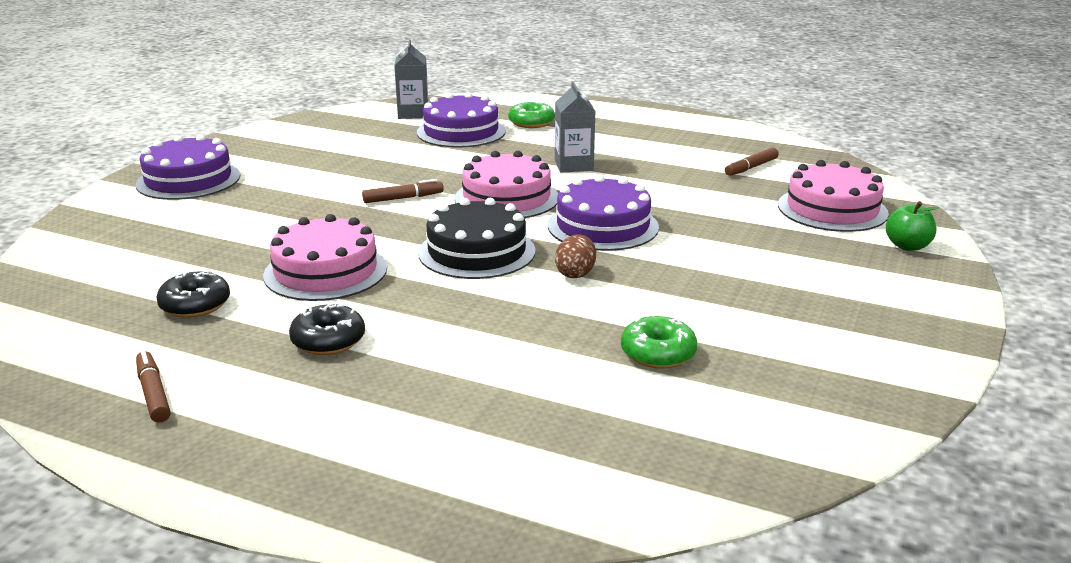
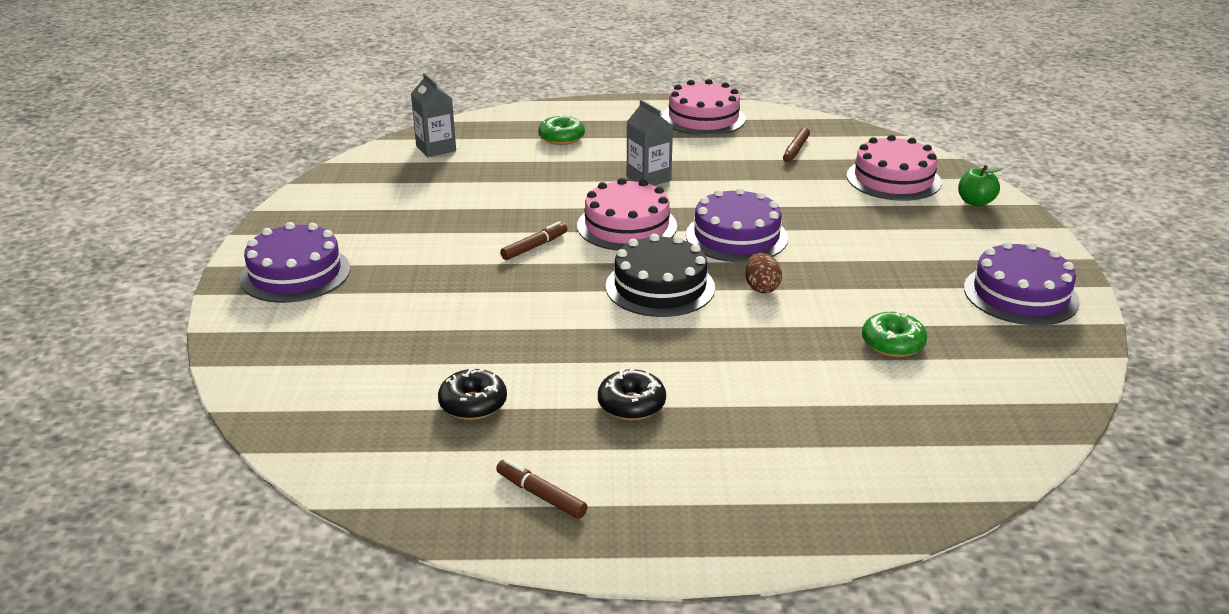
camera: 25 degrees left, 5 degrees up
(325, 271) = (551, 339): pink cake -> pink cake (703, 118)
(461, 132) = (506, 161): purple cake -> purple cake (1020, 295)

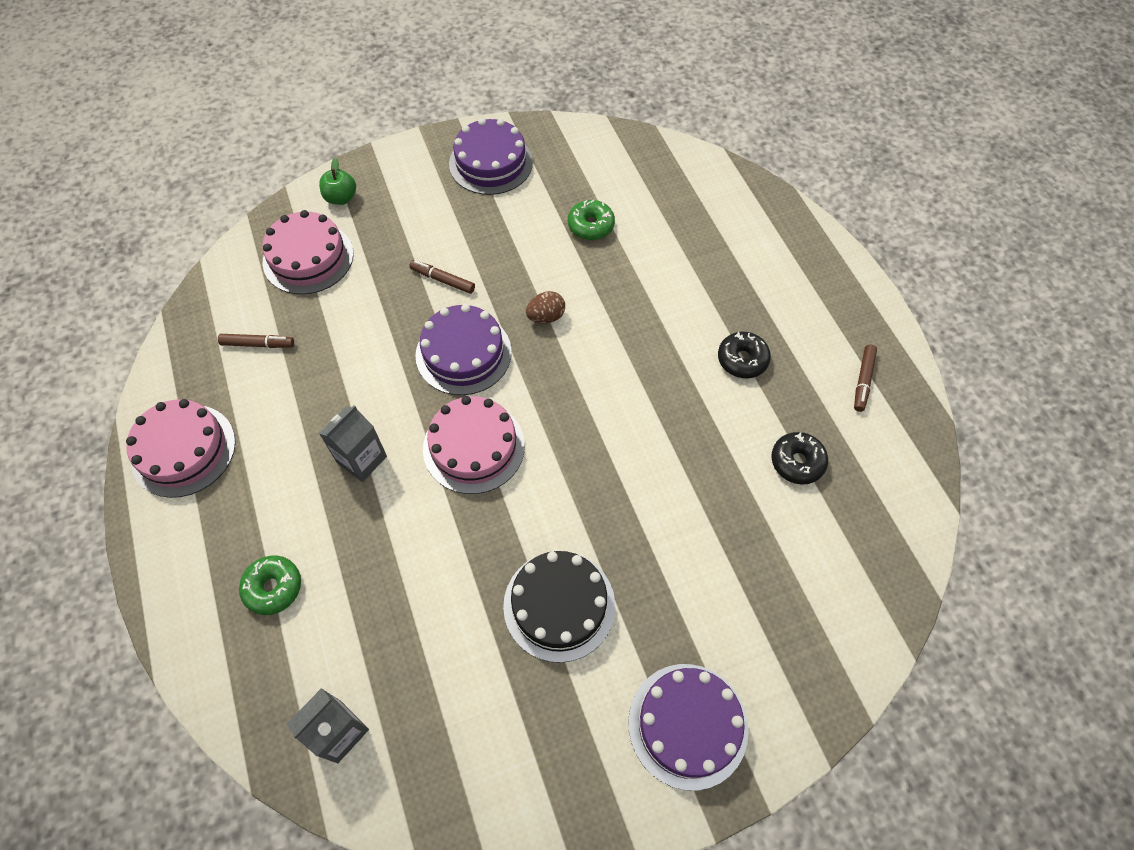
camera: 110 degrees left, 30 degrees up
(534, 247) = (544, 513): brown marker -> brown marker (443, 280)
(660, 287) = (574, 387): black cake -> black cake (559, 605)

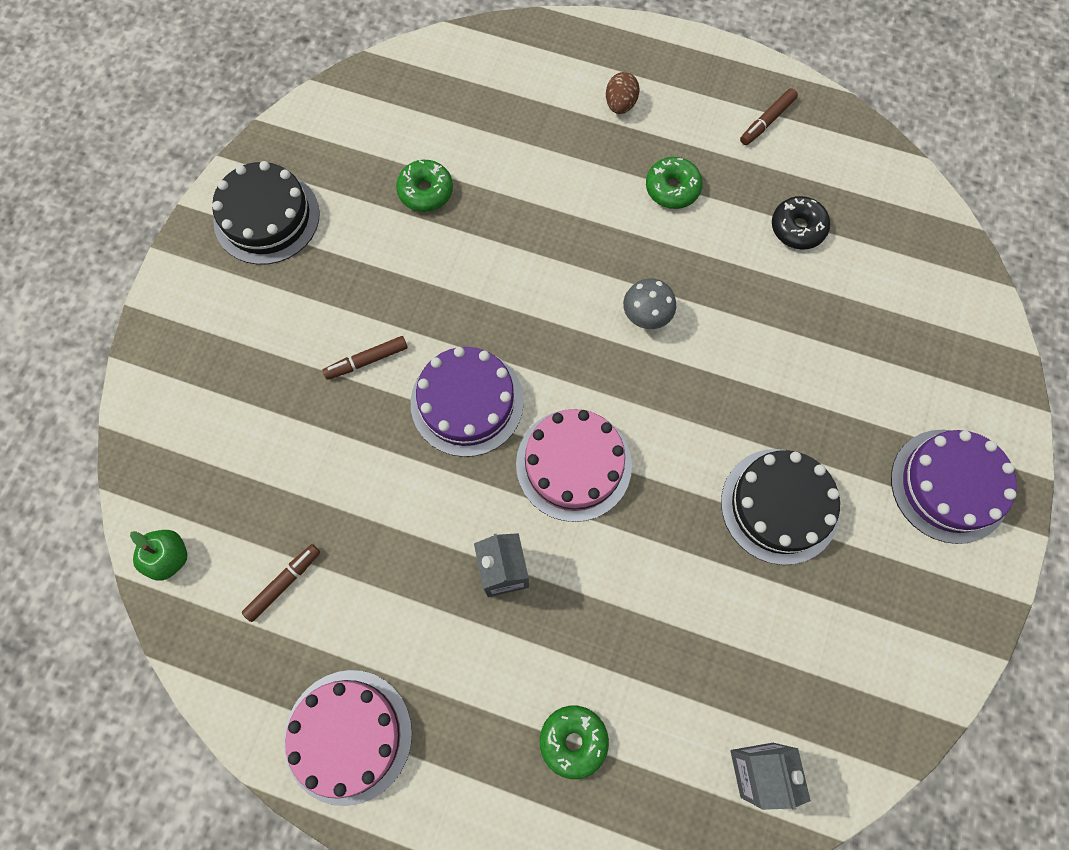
camera: 50 degrees left, 10 degrees up
(308, 258) = (219, 465): pink cake -> none
(341, 198) = (172, 382): green apple -> green apple (169, 557)
(491, 163) = (266, 217): purple cake -> black cake
(546, 317) = (491, 304): brown egg -> brown egg (620, 104)
(625, 413) = (645, 317): none -> grey mushroom
(742, 359) = (672, 188): black donut -> green donut
(863, 380) = (767, 121): brown marker -> brown marker turned 75 degrees clockwise

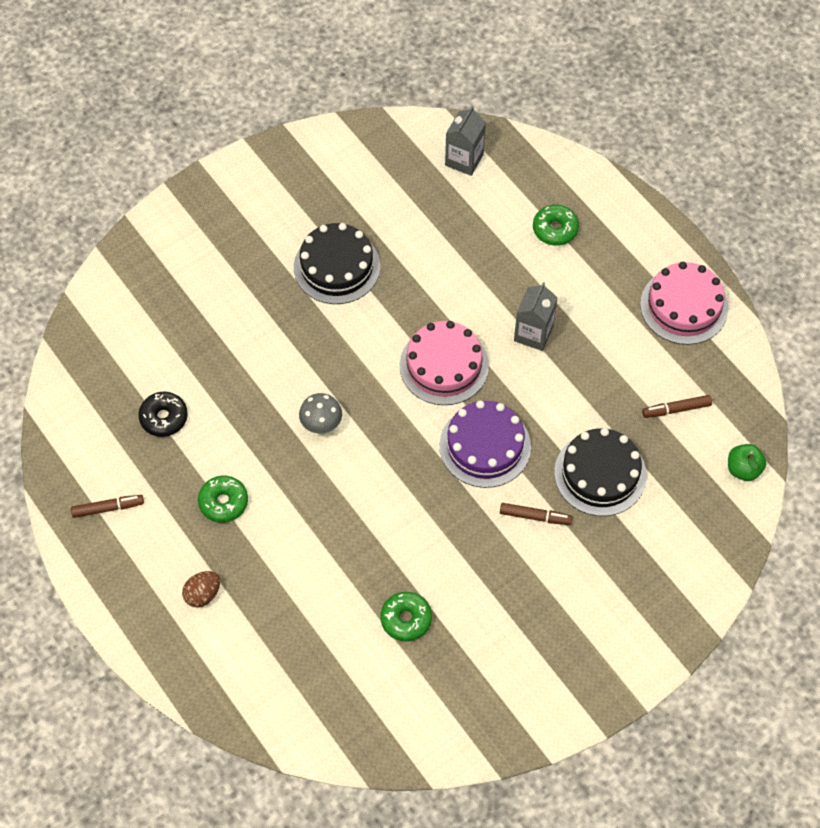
camera: 145 degrees left, 10 degrees down
(266, 217) = (542, 677): black cake -> black cake (600, 474)
(949, 485) = (226, 216): purple cake -> none

